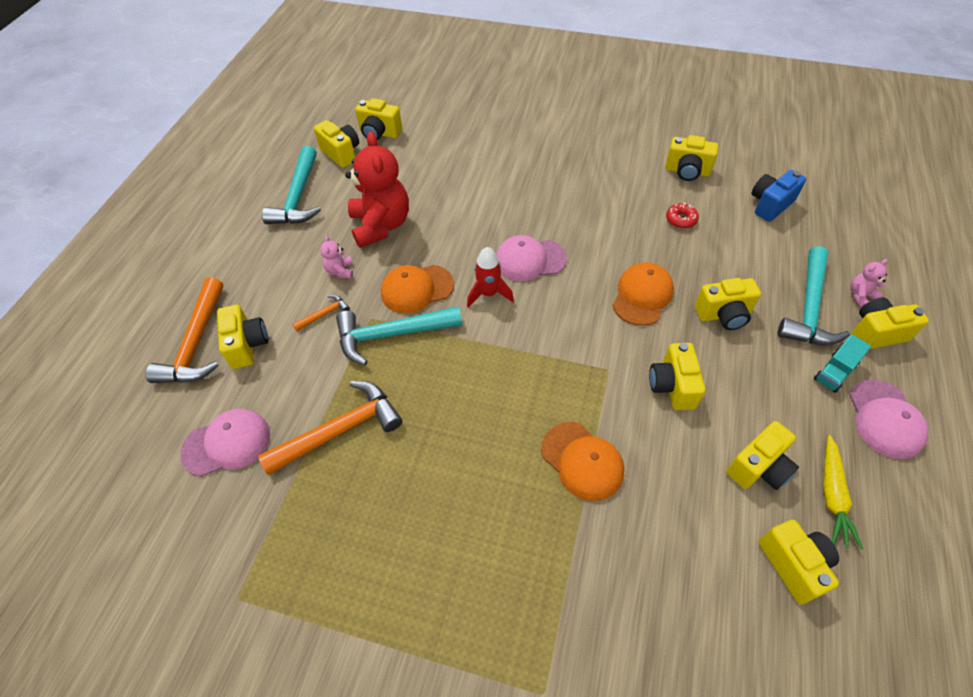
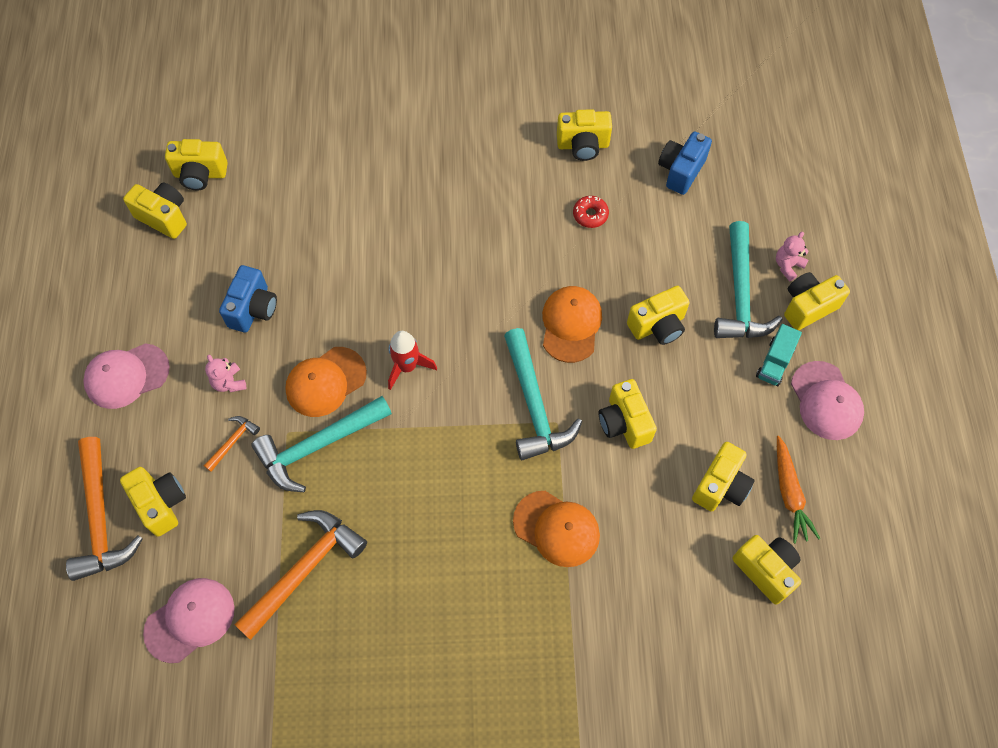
camera: 20 degrees left, 10 degrees up
(298, 197) = (136, 294): turquoise hammer -> turquoise hammer (534, 404)
(381, 225) = (253, 309): red teddy bear -> blue camera
(529, 260) = (439, 311): pink cap -> pink cap (126, 376)
(832, 495) = (789, 493): yellow carrot -> orange carrot

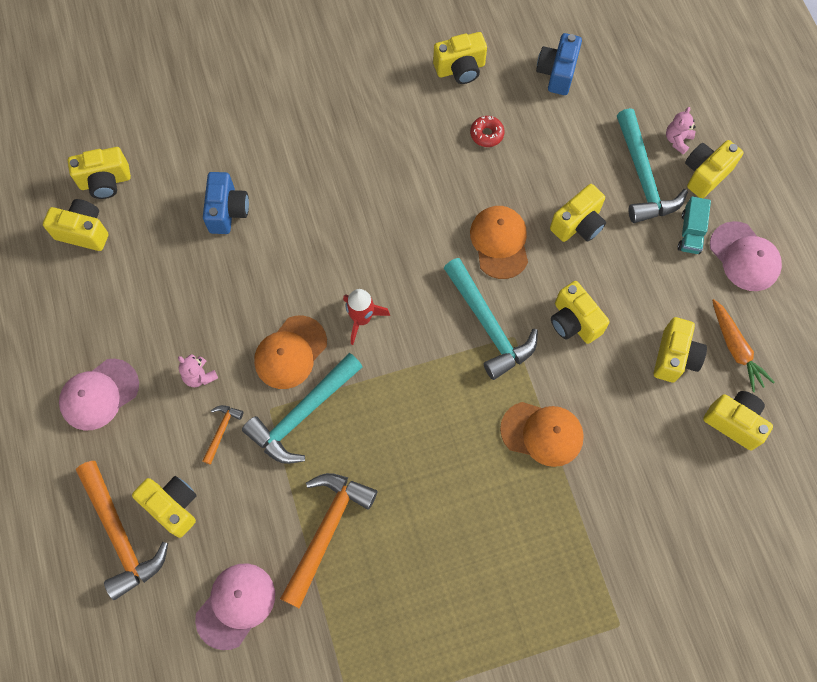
camera: 15 degrees left, 5 degrees up
(253, 309) = (200, 300): blue camera -> blue camera (227, 211)

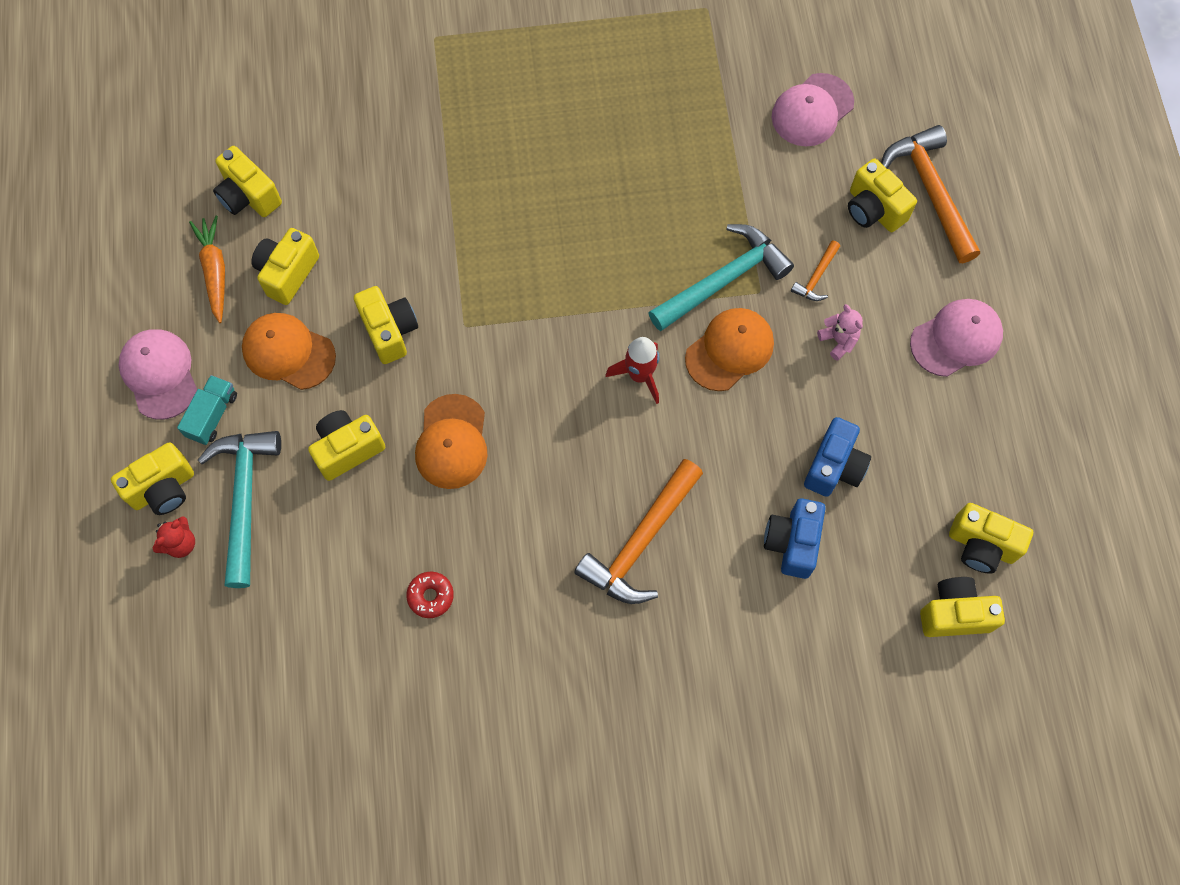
camera: 170 degrees left, 0 degrees up
(326, 531) = (712, 161): orange hammer -> orange hammer (641, 541)
(460, 69) = (442, 707): yellow camera -> none
(488, 325) = (491, 344): turquoise hammer -> none
(542, 433) = (461, 218): orange cap -> orange cap (288, 352)
(557, 73) = (308, 676): blue camera -> blue camera (834, 467)
(677, 140) = (180, 543): pink teddy bear -> red teddy bear

